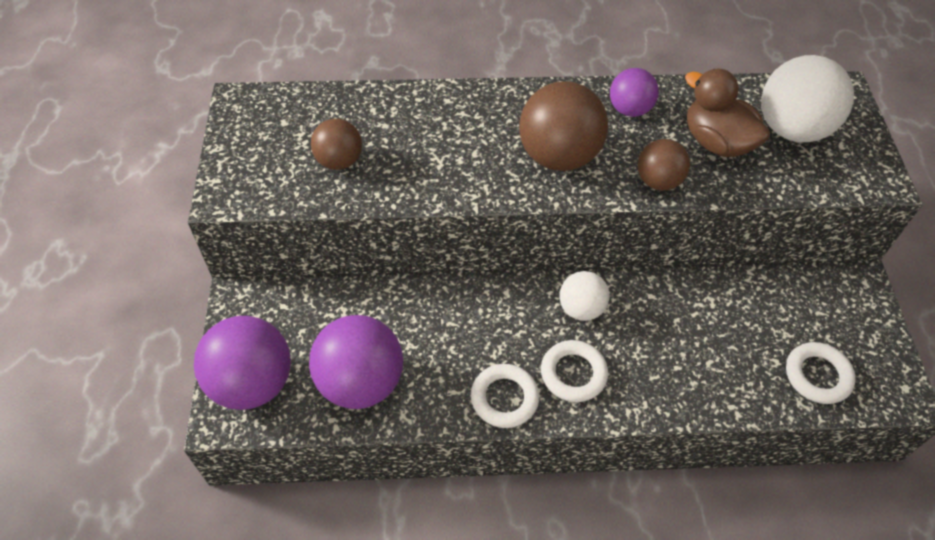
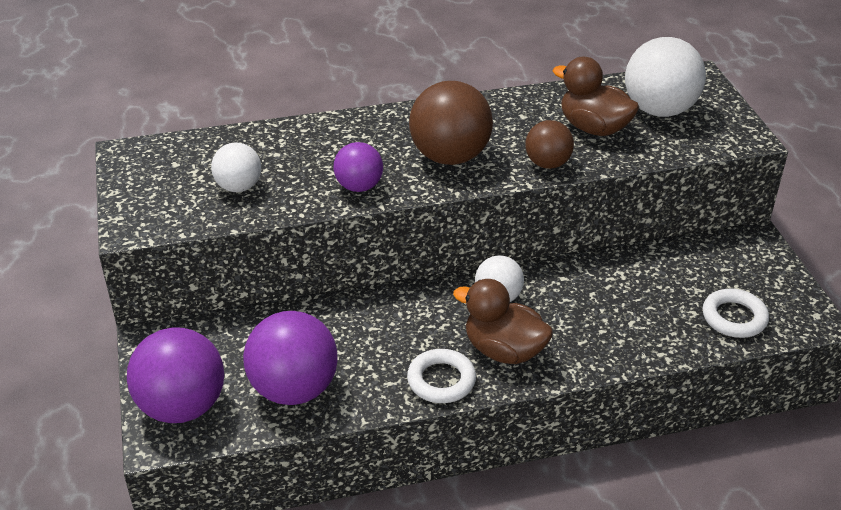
camera: 10 degrees left, 15 degrees down
(339, 161) = (239, 187): brown ball -> white ball
(573, 373) = (503, 350): white ring -> brown duck
(629, 109) = (507, 113): purple ball -> purple ball (359, 186)

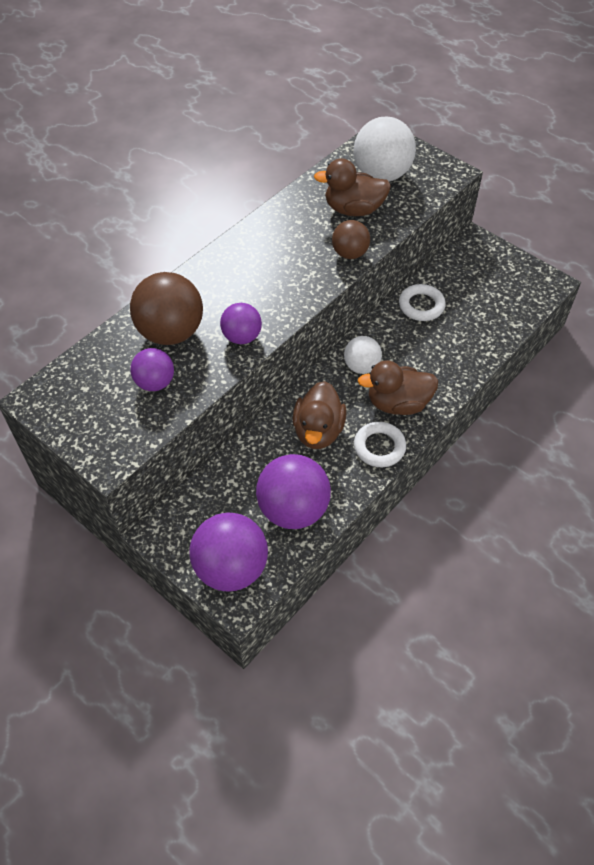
camera: 35 degrees left, 15 degrees up
(239, 187) = (155, 382): white ball -> purple ball
(391, 333) = (318, 431): none -> brown duck
(450, 157) = (281, 280): brown ball -> brown ball (171, 332)
(734, 317) = (507, 304): white ring -> white ring (421, 305)

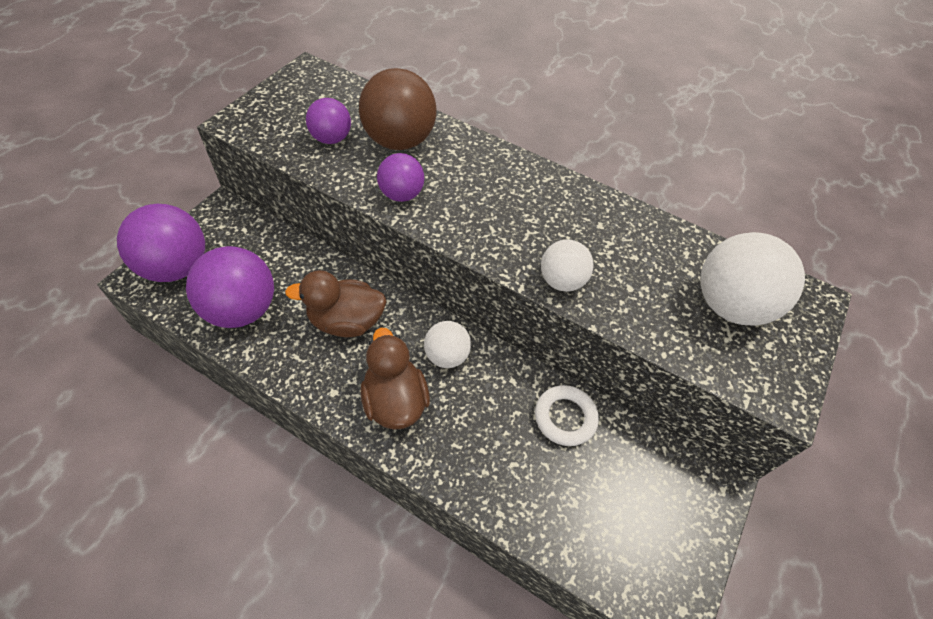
camera: 75 degrees right, 0 degrees up
(350, 253) = (561, 281): brown ball -> white ball
(353, 209) = (645, 278): brown duck -> none
(379, 447) = (327, 385): white ring -> none

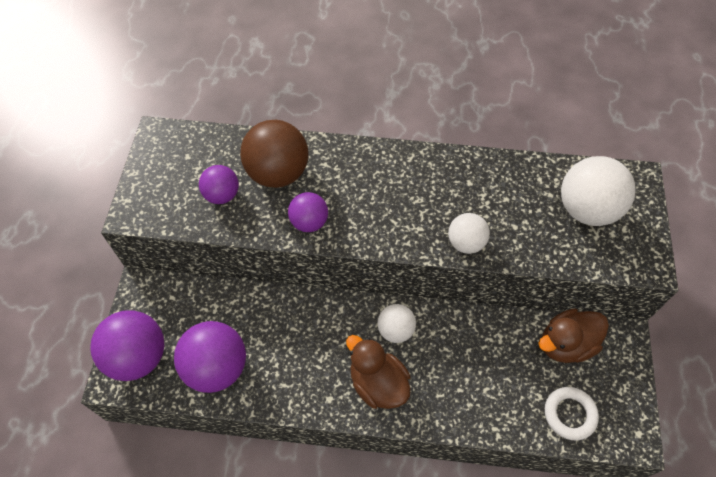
camera: 20 degrees left, 5 degrees up
(346, 321) = (304, 338): brown duck -> brown duck (566, 344)
(565, 417) = (503, 337): white ring -> white ring (569, 414)

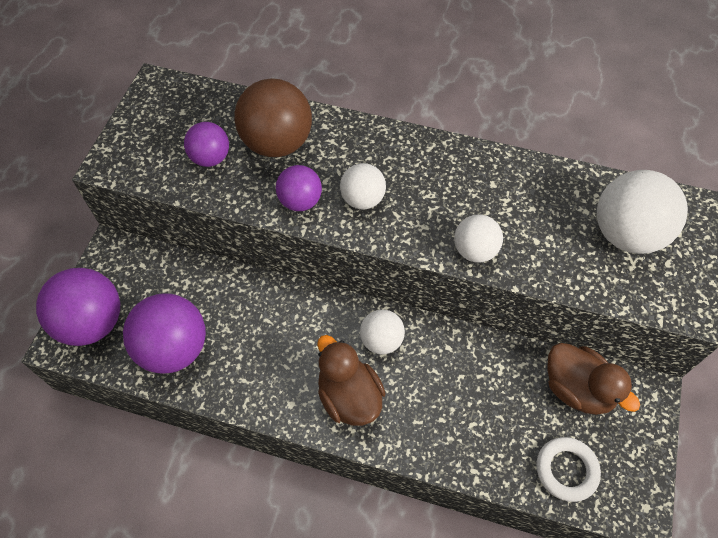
camera: 10 degrees right, 0 degrees up
(362, 212) = (362, 199): none -> white ball
(566, 344) = (577, 389): brown duck -> brown duck turned 120 degrees counterclockwise

